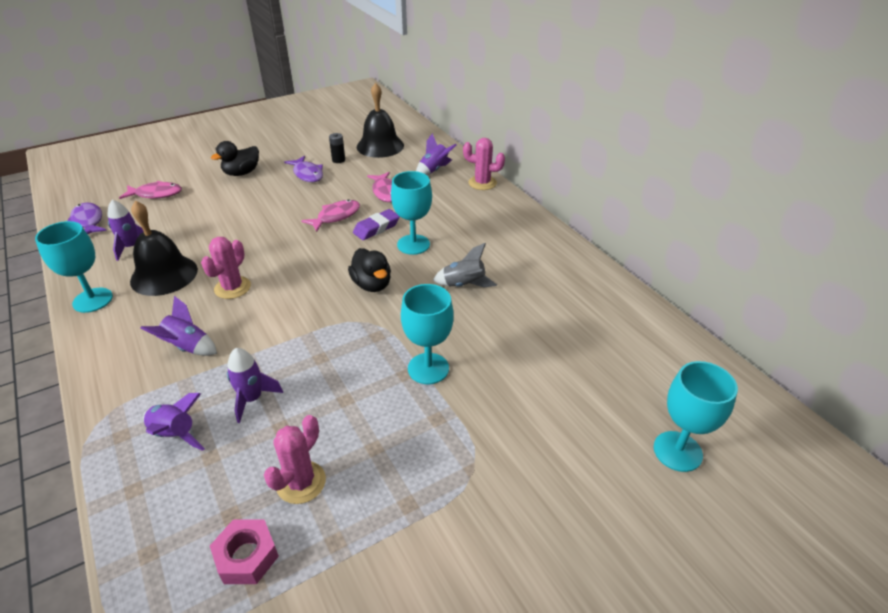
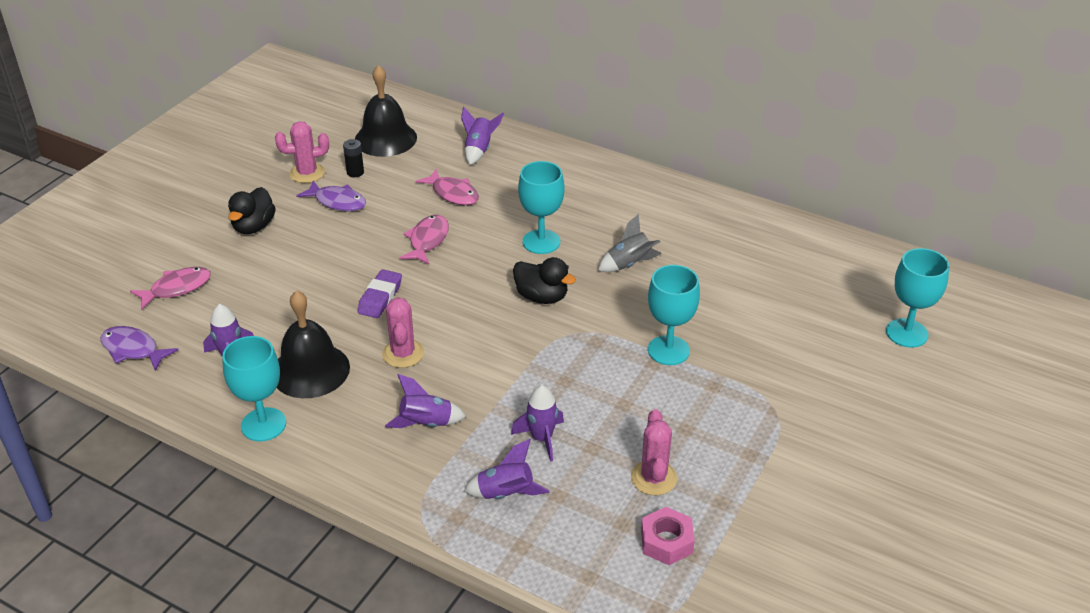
camera: 30 degrees left, 0 degrees up
(376, 228) = (485, 238): purple eraser -> purple eraser (380, 298)
(482, 183) = (546, 149): pink cactus -> pink cactus (307, 173)

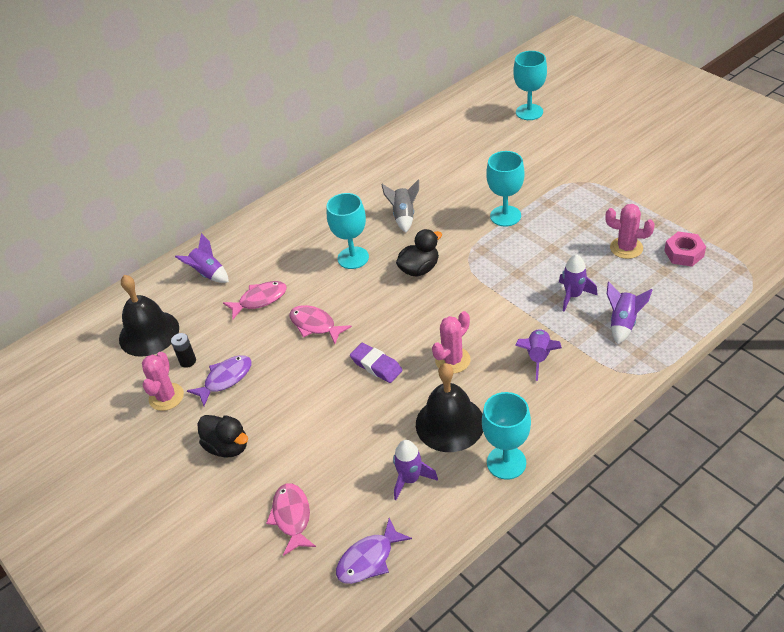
camera: 65 degrees left, 5 degrees up
(403, 353) = (452, 360): pink cactus -> pink cactus turned 60 degrees counterclockwise

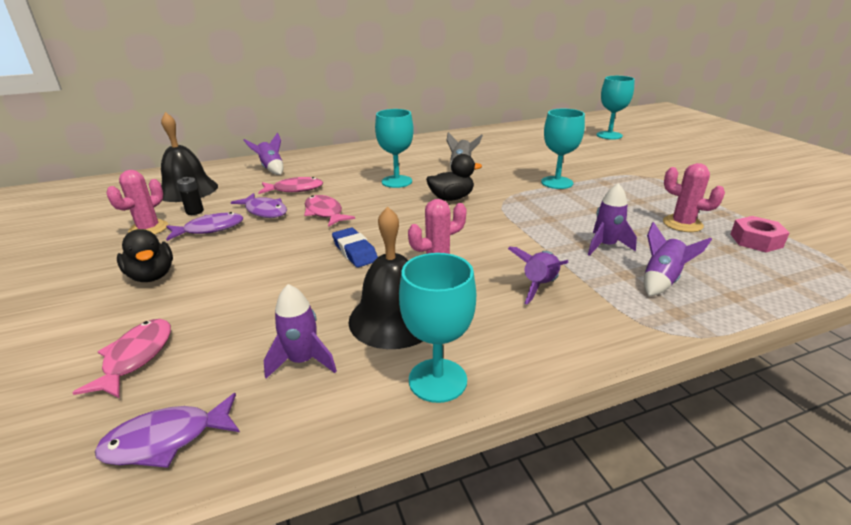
camera: 15 degrees right, 15 degrees down
(256, 340) = (264, 211): none -> purple fish
(376, 366) = (355, 251): purple eraser -> blue eraser

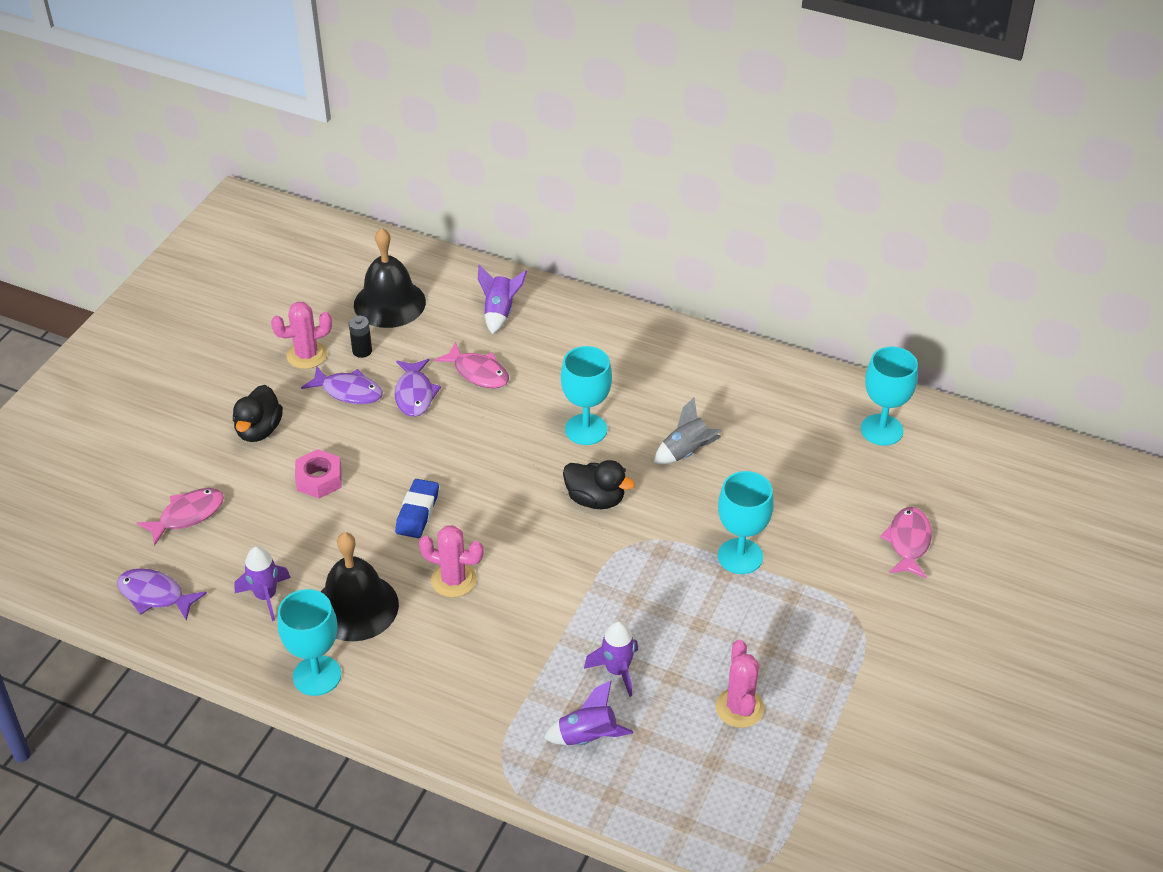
camera: 45 degrees right, 15 degrees up
(325, 213) = (458, 436): pink fish -> pink fish (908, 542)
(539, 286) = (492, 662): purple rocket -> none
(609, 135) = (991, 518): turquoise goblet -> turquoise goblet (881, 430)
(756, 240) = (760, 778): pink nut -> pink nut (319, 479)

